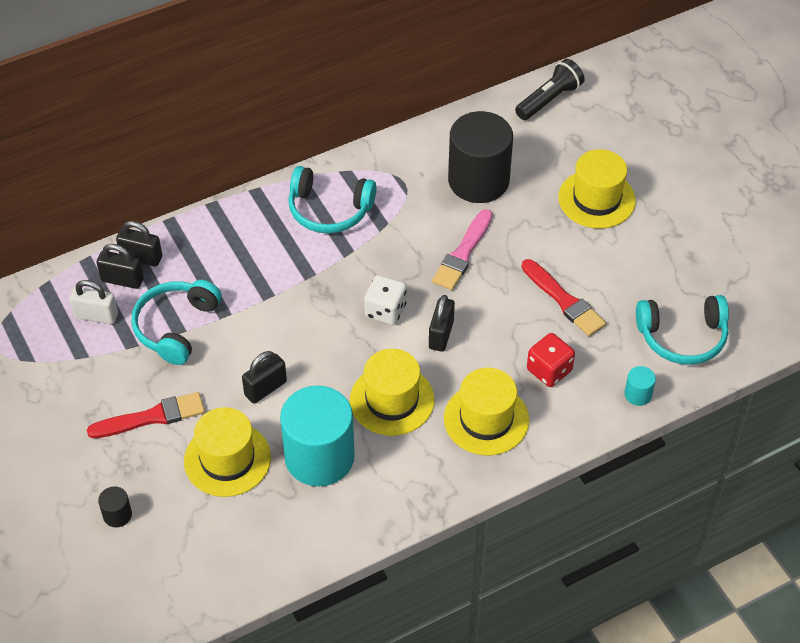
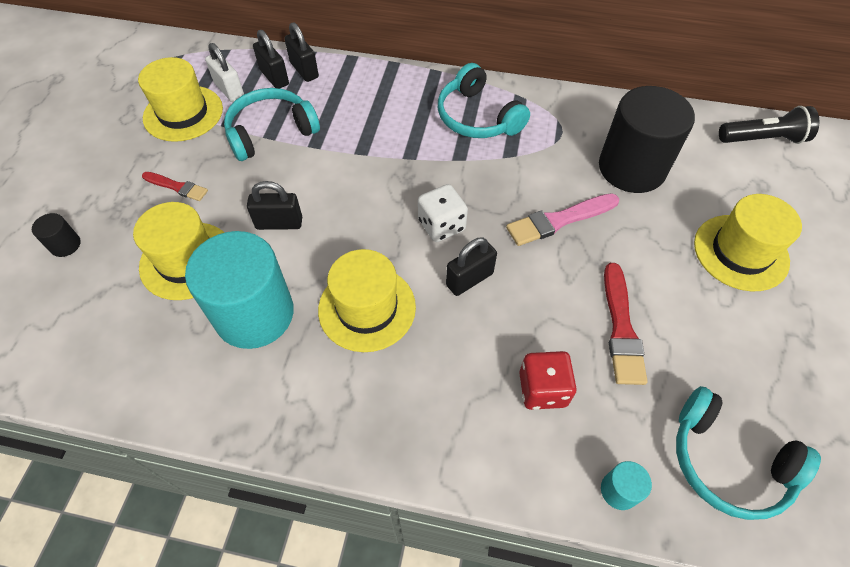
camera: 40 degrees right, 5 degrees up
(152, 417) = (177, 187): red brush -> red brush, size x0.62
(486, 419) = (433, 393): yellow hat -> yellow hat (183, 113)

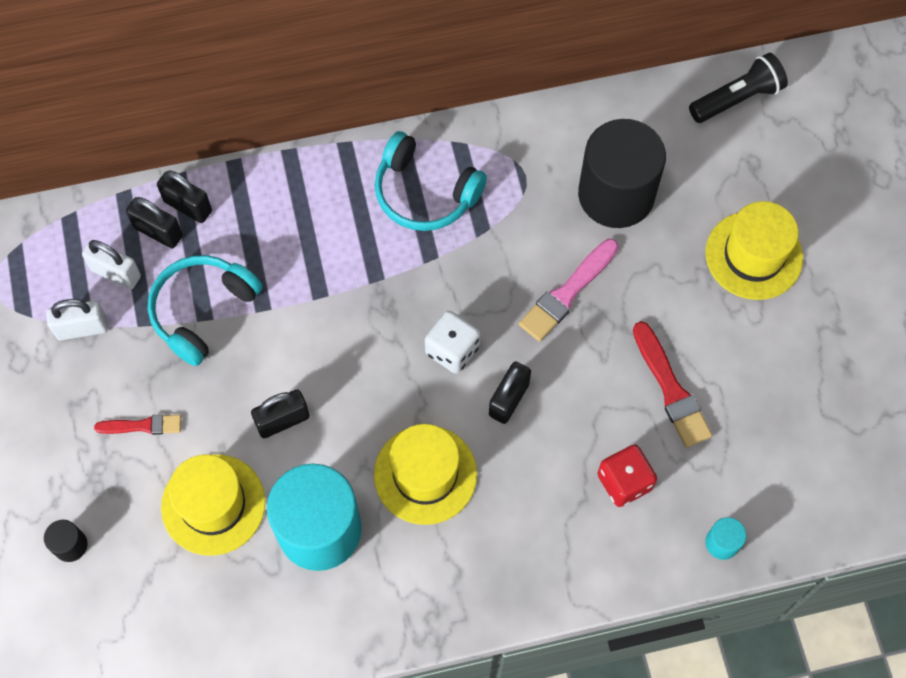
camera: 25 degrees left, 10 degrees up
(183, 113) = (82, 328): yellow hat -> white padlock
(728, 462) = (801, 477): turquoise headphones -> none

